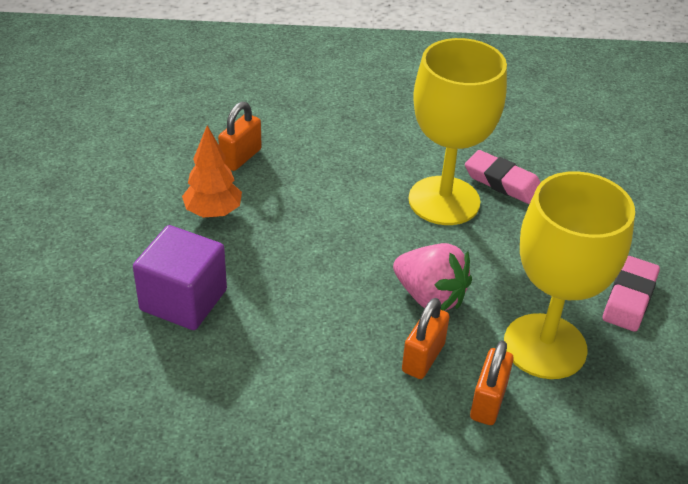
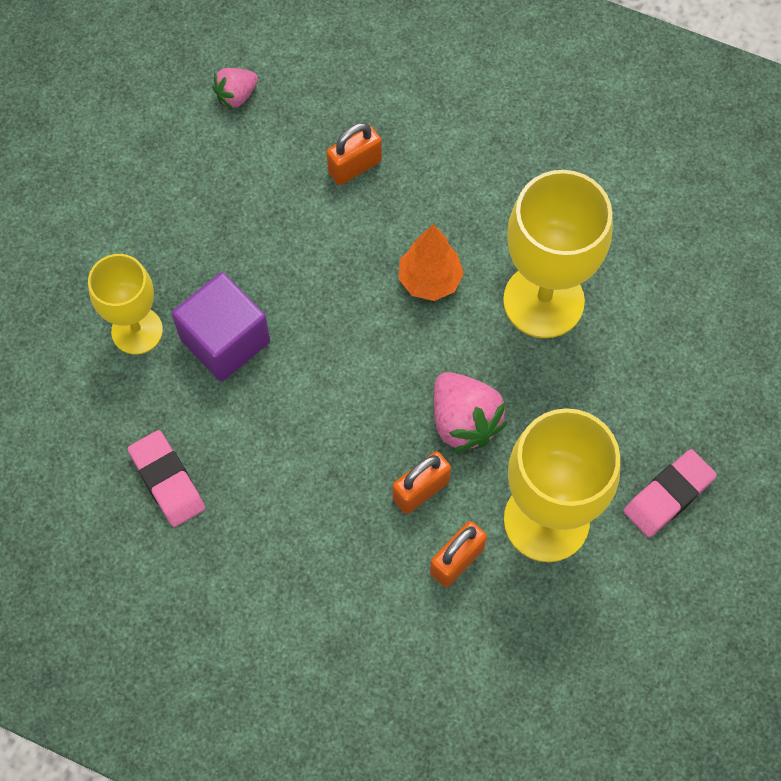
camera: 25 degrees right, 25 degrees up
(94, 316) = (137, 331): none -> yellow goblet
(117, 138) = (236, 96): none -> pink strawberry
(213, 212) = (296, 236): orange tree -> orange tree (430, 280)
(502, 182) = (622, 295): pink eraser -> pink eraser (167, 481)

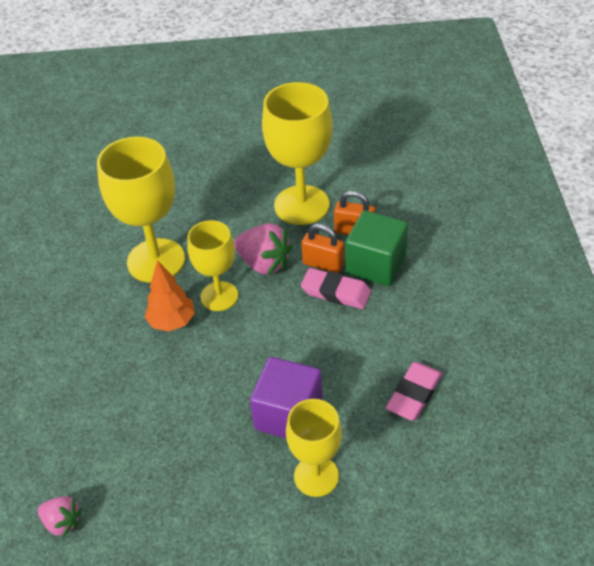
camera: 115 degrees left, 20 degrees down
(355, 167) = (98, 406): orange padlock -> none
(381, 553) = (376, 264): none -> green cube
(439, 346) = (219, 296): none -> yellow goblet
(464, 421) = (264, 263): pink strawberry -> pink strawberry turned 90 degrees clockwise
(668, 495) = (251, 166): pink eraser -> pink eraser (336, 292)

